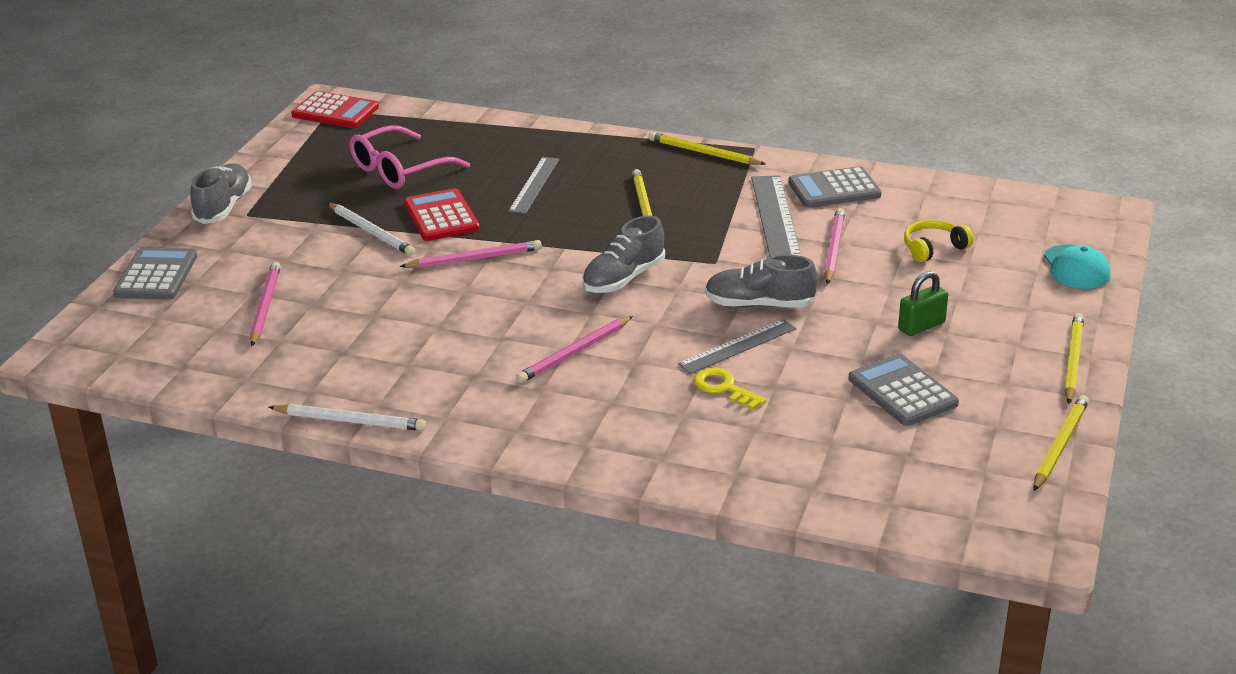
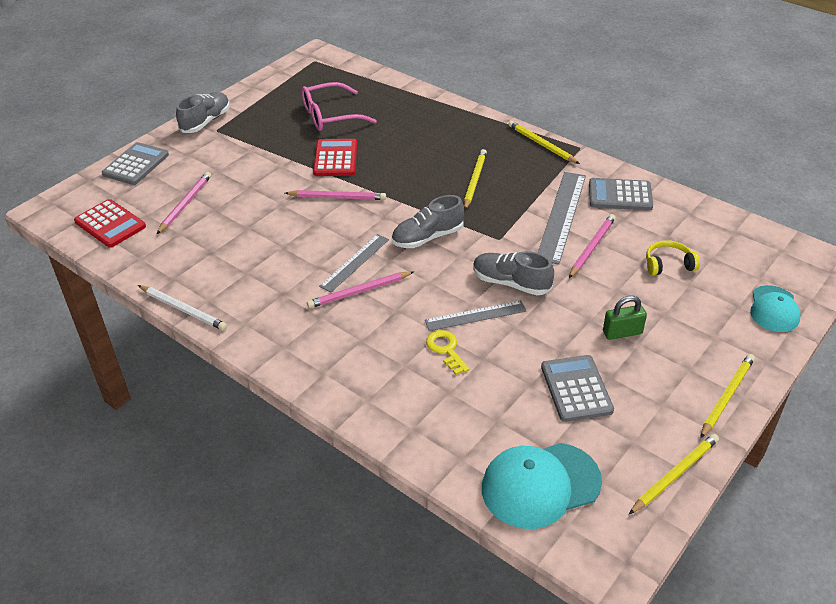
camera: 20 degrees right, 10 degrees up
(335, 111) = (316, 62): red calculator -> red calculator (110, 224)
(371, 232) = (284, 161): white pencil -> none
(534, 185) = (410, 146): grey ruler -> grey ruler (355, 262)
(919, 491) = (540, 485): none -> turquoise cap

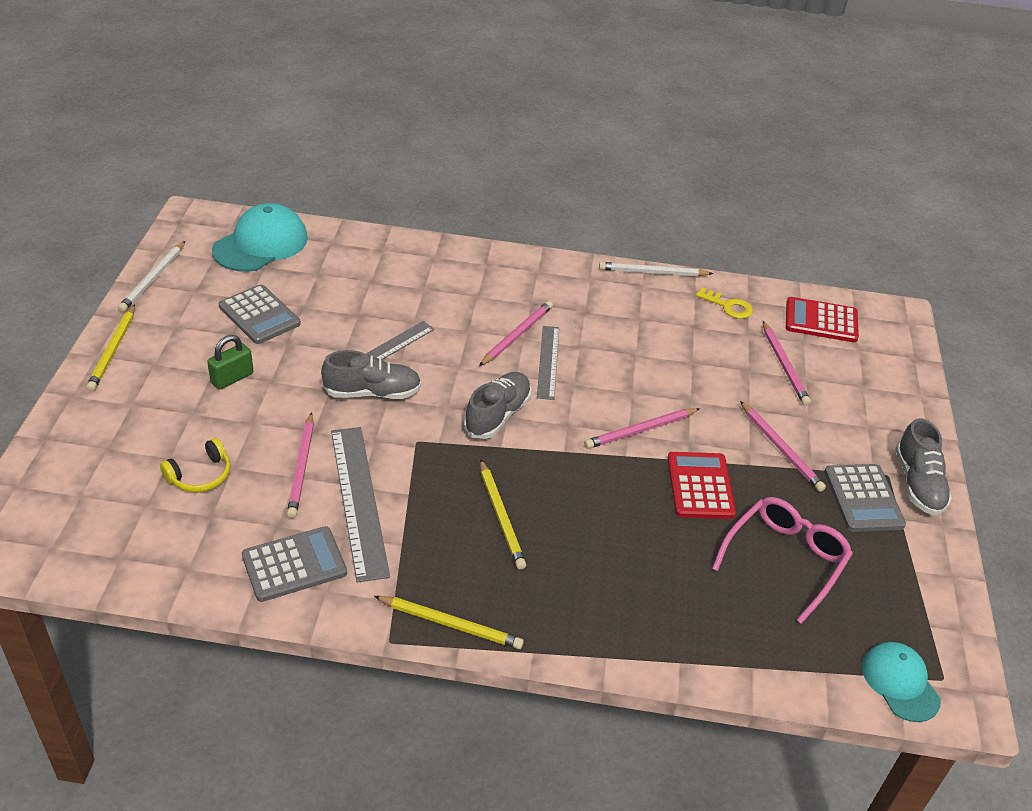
camera: 145 degrees right, 0 degrees up
(136, 164) = (900, 392): grey calculator -> grey calculator (863, 498)
(260, 160) = (781, 449): none -> pink pencil
(335, 158) = (700, 486): red calculator -> red calculator turned 150 degrees counterclockwise
(446, 350) = (395, 311): yellow key -> yellow key (728, 306)
(674, 474) = (153, 279): yellow pencil -> white pencil
(774, 309) = (63, 458): turquoise cap -> turquoise cap (900, 683)

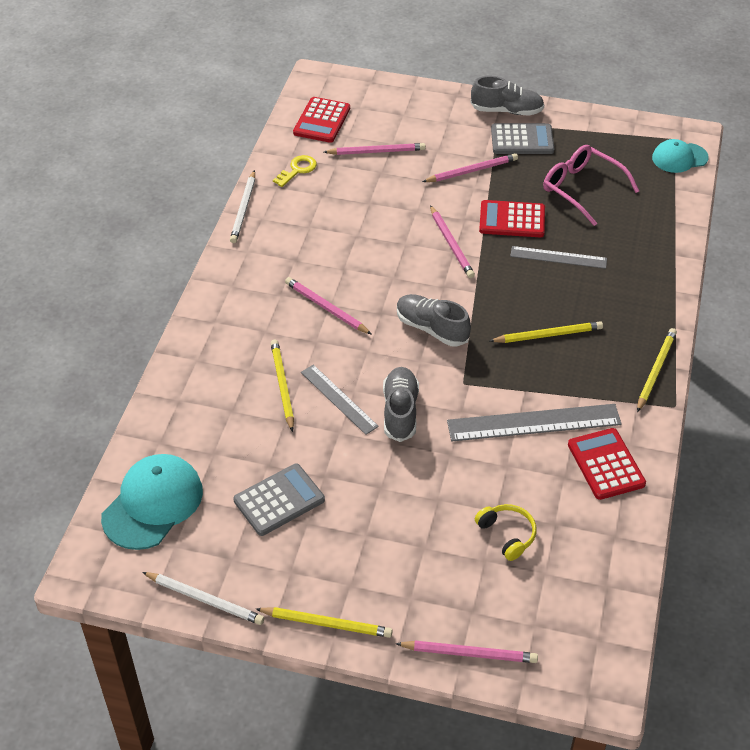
camera: 80 degrees left, 5 degrees up
(232, 378) = (375, 518): green padlock -> none
(261, 244) = (153, 504): turquoise cap -> turquoise cap turned 75 degrees clockwise
(294, 564) = (606, 464): grey calculator -> red calculator
(302, 467) = (496, 461): pink pencil -> pink pencil (469, 653)
(404, 310) = (282, 386): none -> yellow pencil
(548, 362) = (364, 290): grey ruler -> grey ruler (558, 257)

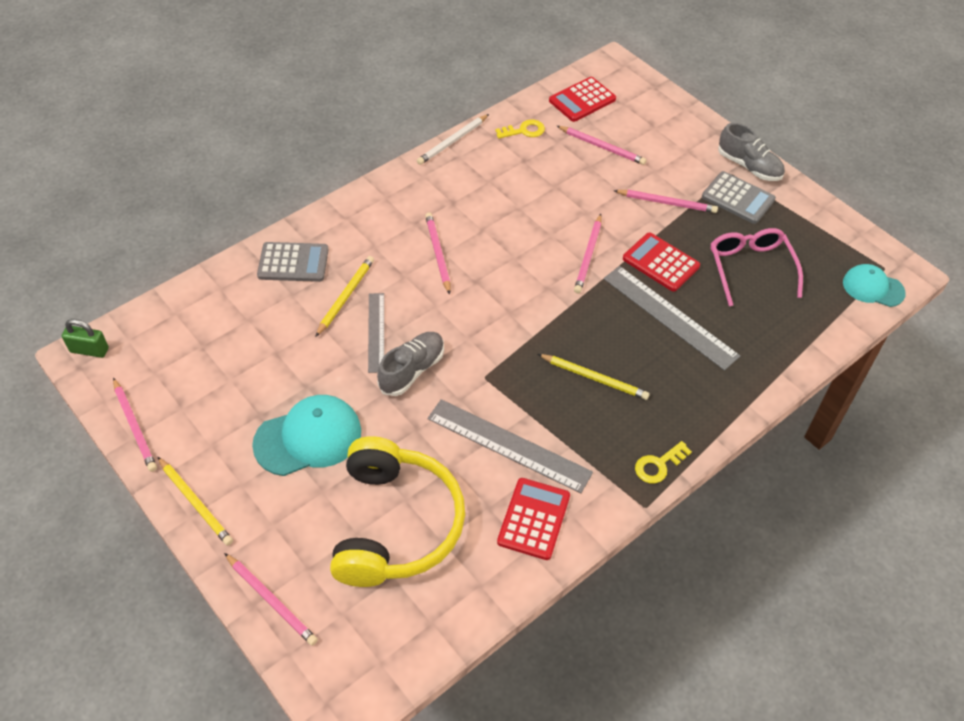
camera: 35 degrees right, 5 degrees up
(89, 564) = (89, 350): none -> green padlock
(153, 504) = (171, 332): turquoise cap -> turquoise cap (308, 438)
(205, 599) = (135, 426): white pencil -> pink pencil
(279, 500) = (256, 384): grey calculator -> grey calculator (293, 263)
(432, 328) = (503, 317): grey shoe -> none
(507, 535) = (395, 524): yellow headphones -> yellow headphones, size x2.49
(558, 257) = (670, 316): grey ruler -> grey ruler, size x1.61
(655, 371) = (659, 465): yellow pencil -> yellow key

